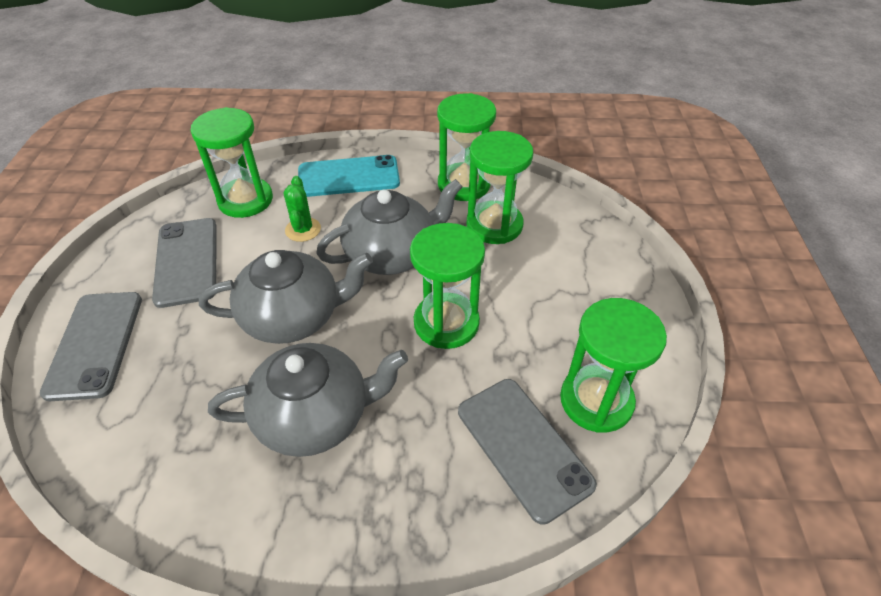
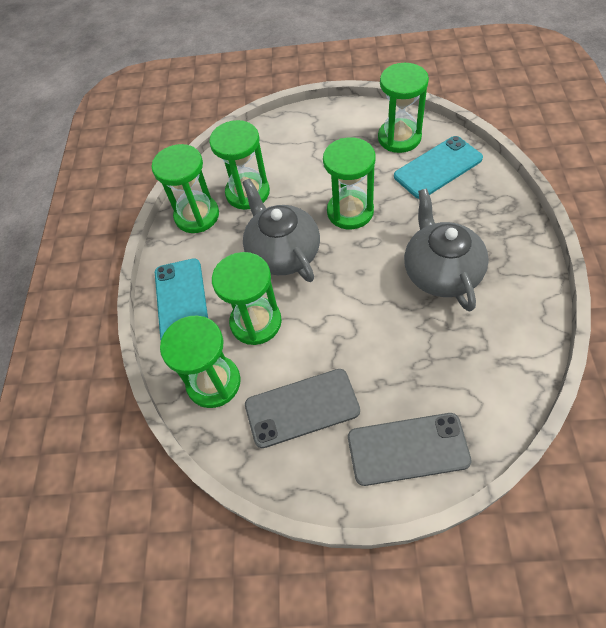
camera: 85 degrees left, 10 degrees up
(293, 316) = (356, 305): grey teapot -> none
(303, 230) = (256, 322): green cactus -> green hourglass
(523, 447) = (438, 168): grey phone -> turquoise phone

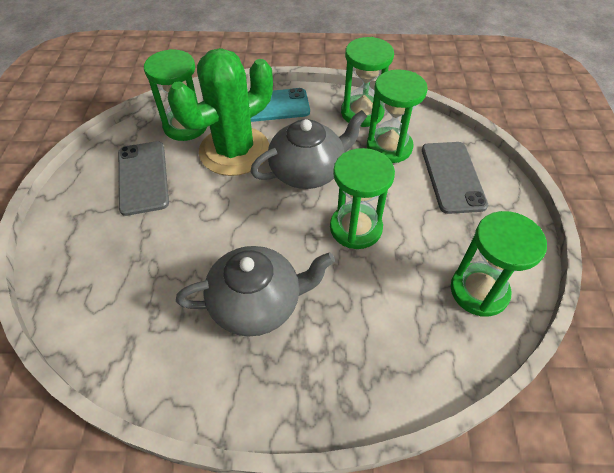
camera: 85 degrees right, 5 degrees down
(256, 322) = (234, 151): green hourglass -> green cactus
(408, 449) = (76, 245): grey phone -> grey phone (452, 177)
(438, 168) = (423, 328): turquoise phone -> none

